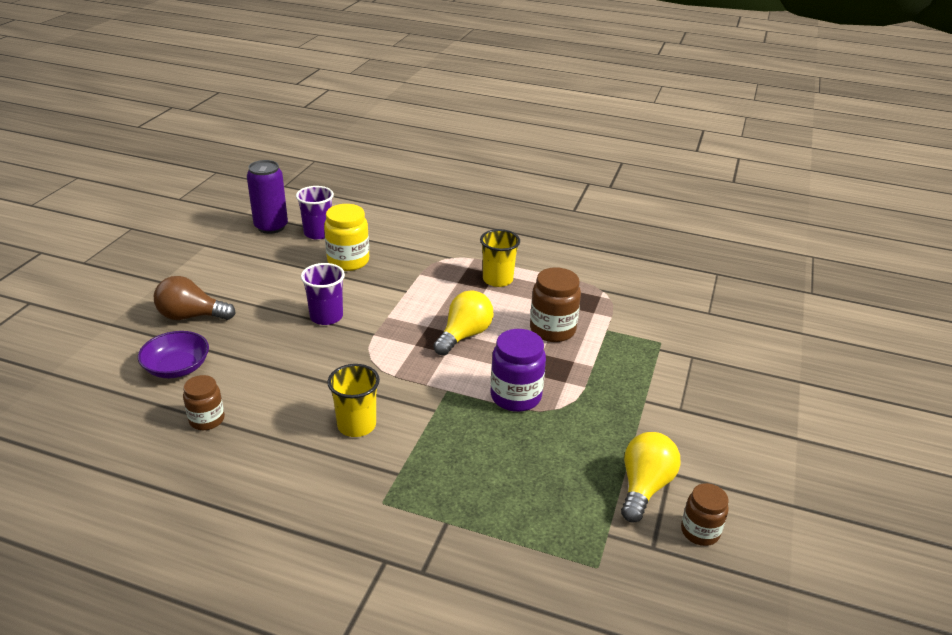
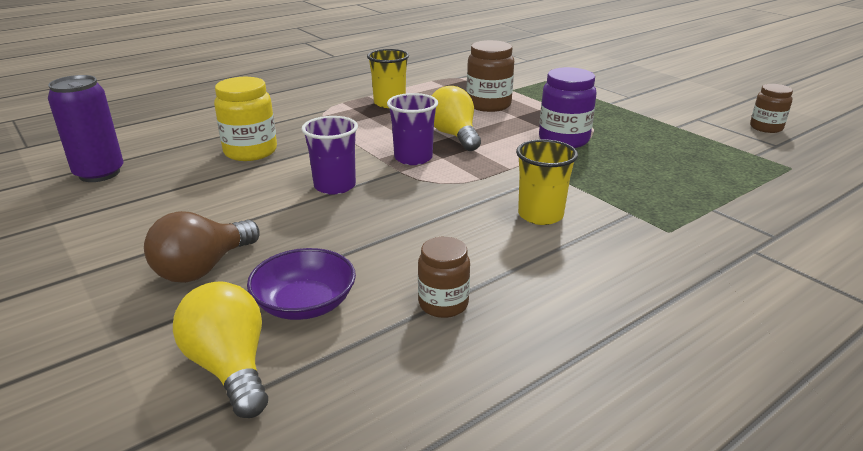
camera: 55 degrees left, 5 degrees down
(318, 233) = (167, 153): purple cup -> purple cup (413, 158)
(644, 487) = (709, 130): yellow light bulb -> yellow light bulb (230, 367)

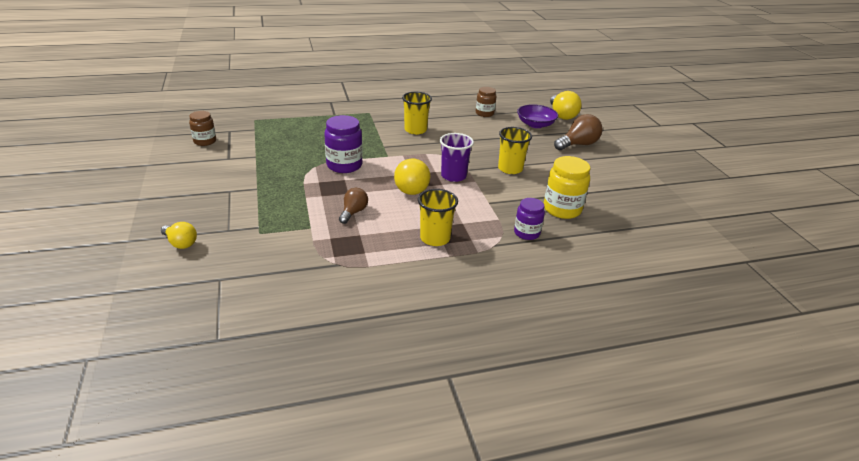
camera: 160 degrees left, 5 degrees up
(99, 173) = (663, 215): purple can -> none
(294, 123) = (526, 233): none -> purple jar
(335, 186) = (510, 169): purple cup -> yellow cup
(488, 105) = (353, 212): brown jar -> brown light bulb
(590, 67) = (181, 243): none -> yellow light bulb

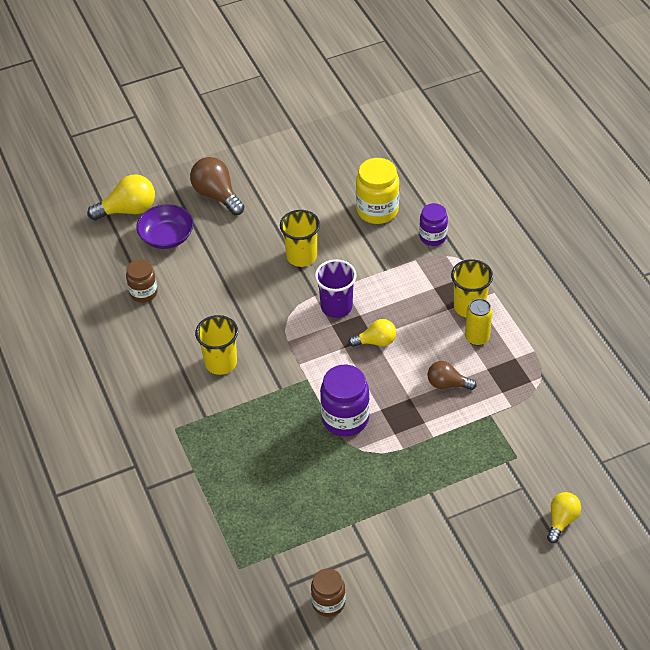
camera: 95 degrees left, 15 degrees up
(397, 236) = (477, 338): none -> yellow can
(412, 187) = (376, 342): yellow light bulb -> yellow light bulb, size x0.64

